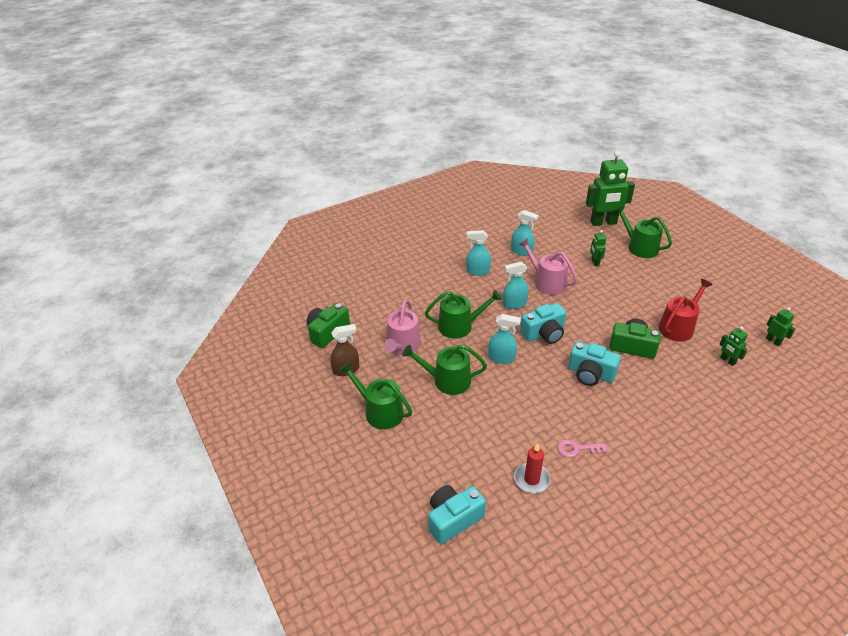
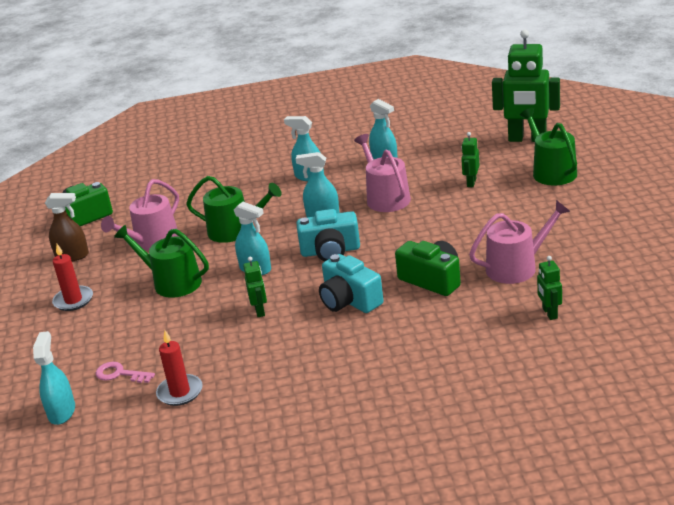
camera: 25 degrees right, 10 degrees down
(380, 411) = (73, 300): green watering can -> red candle
(453, 519) = (62, 412): turquoise camera -> turquoise spray bottle
(577, 449) = (260, 373): pink key -> pink key (120, 374)
(678, 327) = (517, 267): red watering can -> pink watering can
(773, 341) = (640, 301): green robot -> green robot (260, 311)

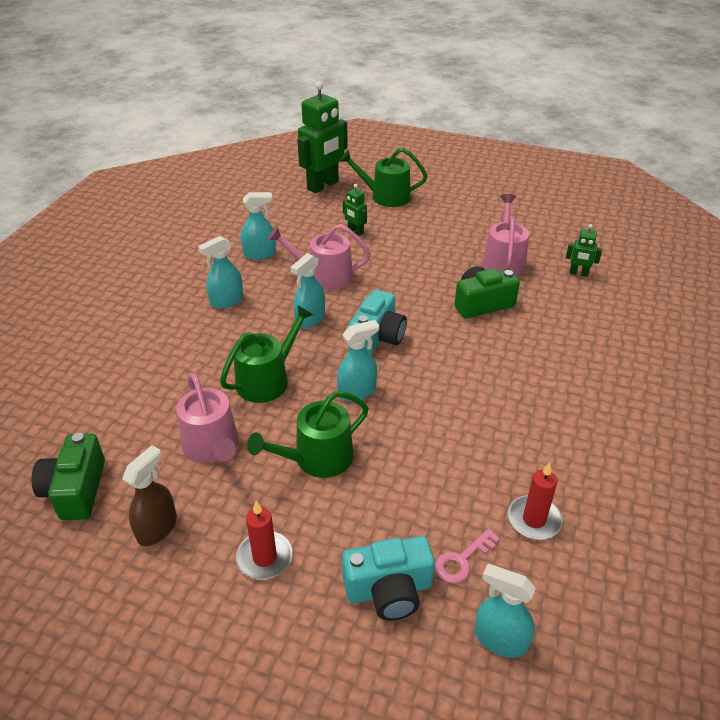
camera: 65 degrees left, 10 degrees up
(260, 311) = (436, 414): green robot -> none
(349, 301) = (471, 356): turquoise camera -> turquoise camera (389, 590)

